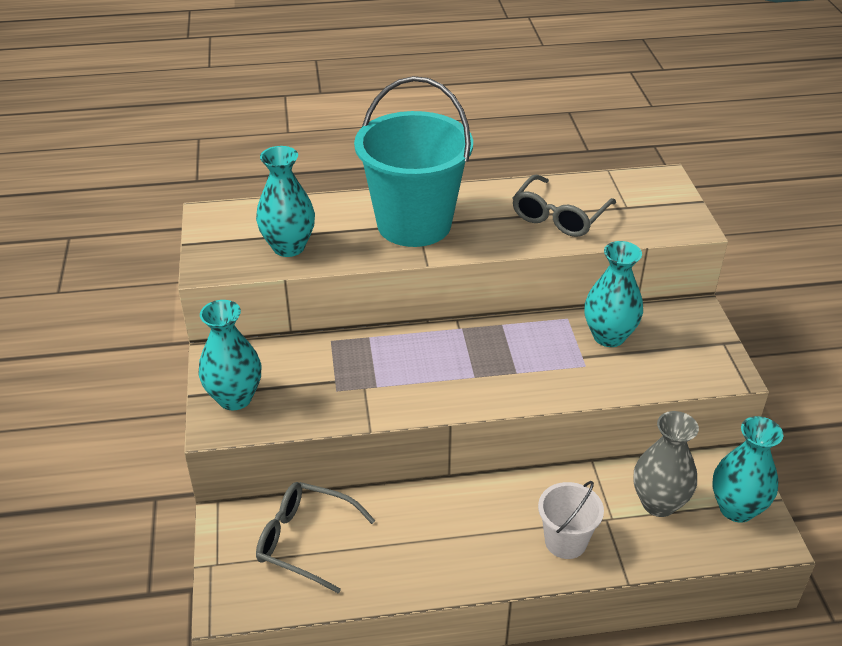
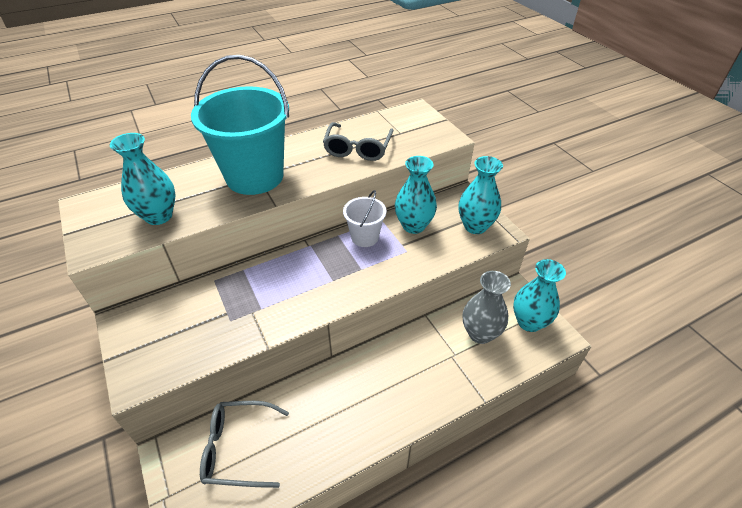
camera: 20 degrees left, 5 degrees up
(235, 398) = (146, 351): turquoise vase -> turquoise vase (475, 226)
(565, 541) = (431, 383): white bucket -> white bucket (365, 237)

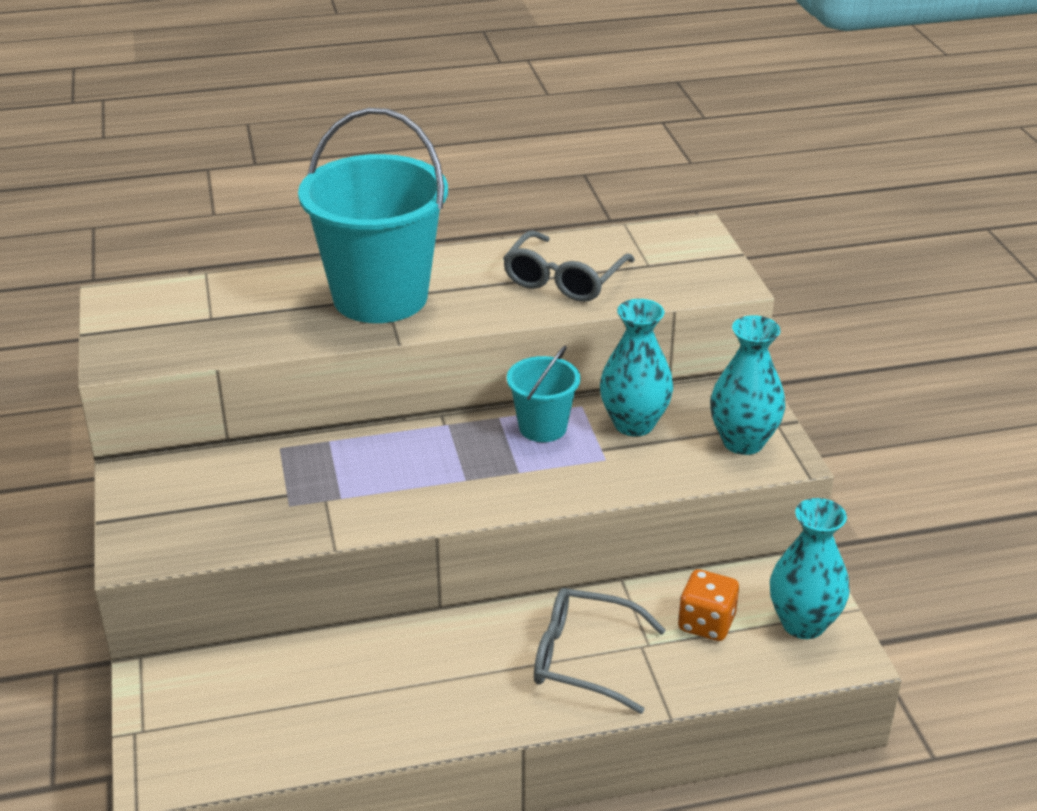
camera: 15 degrees right, 10 degrees down
(159, 216) = (220, 331): turquoise vase -> none
(237, 448) = (256, 695): grey glasses -> grey glasses (583, 658)
(365, 237) = (542, 427): white bucket -> turquoise bucket
(480, 333) = (706, 623): grey vase -> orange dice

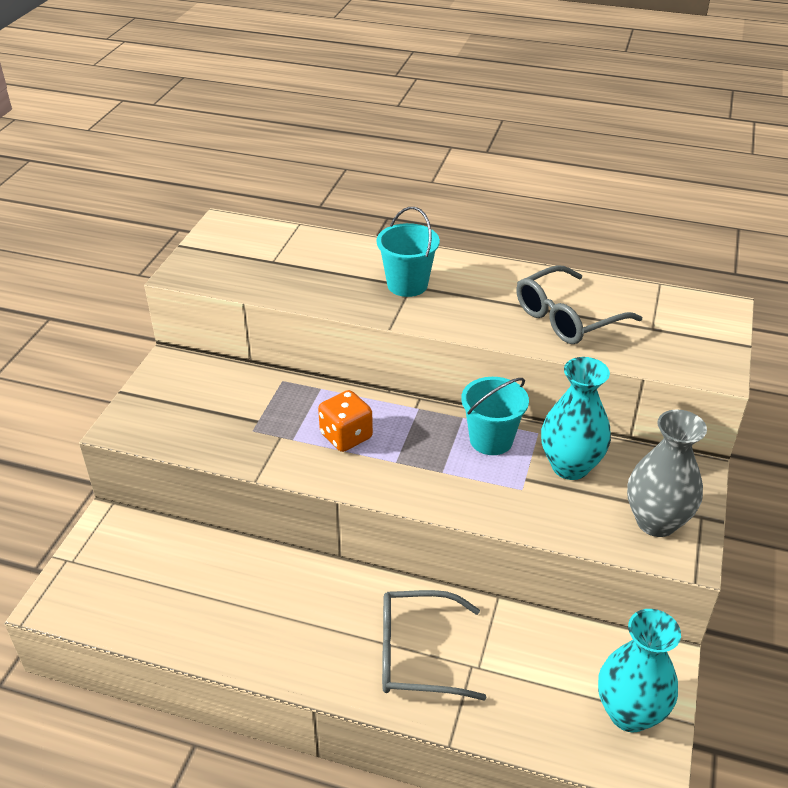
camera: 30 degrees right, 5 degrees up
(380, 297) = (407, 284): turquoise bucket -> turquoise bucket, size x0.50
(583, 658) = (416, 654): grey glasses -> grey glasses turned 45 degrees counterclockwise
(706, 623) = (541, 671): orange dice -> orange dice (346, 436)
(743, 442) = (656, 522): turquoise vase -> grey vase

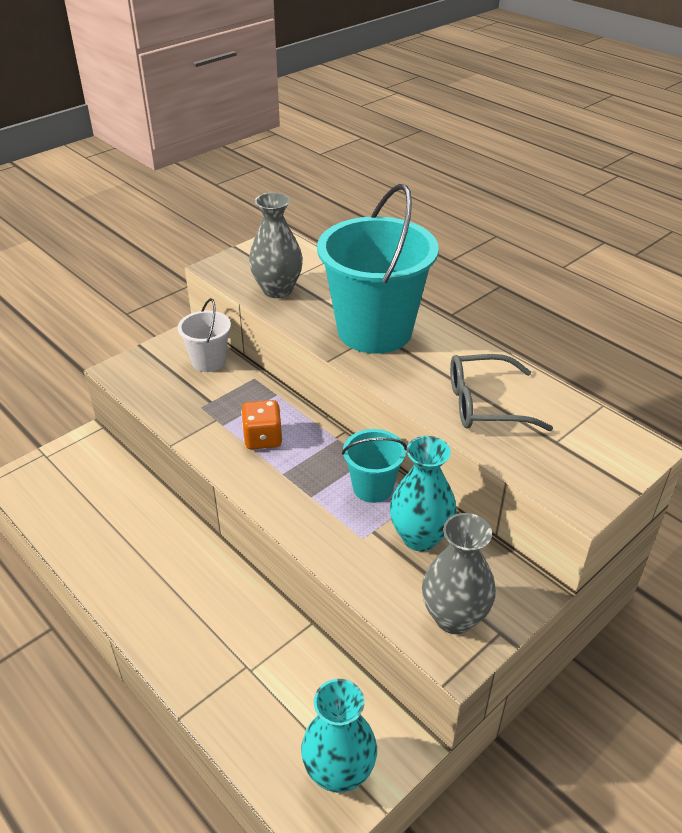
camera: 30 degrees right, 0 degrees up
(218, 381) = (209, 361): none -> white bucket
(271, 276) = (277, 290): none -> grey vase
(407, 284) = (374, 331): turquoise bucket -> turquoise bucket, size x2.01
(416, 654) = (213, 635): grey glasses -> none

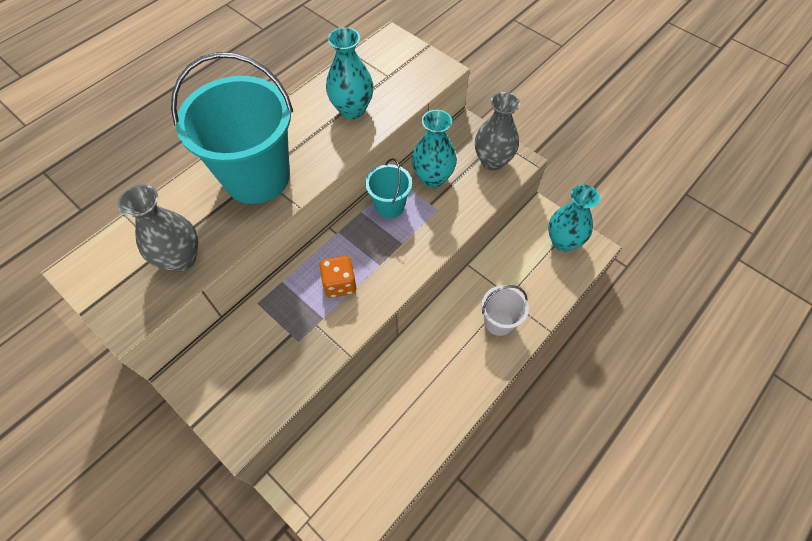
camera: 95 degrees left, 20 degrees up
(209, 361) = (228, 347): white bucket -> white bucket (499, 322)
(484, 404) = (352, 110): grey glasses -> turquoise vase

